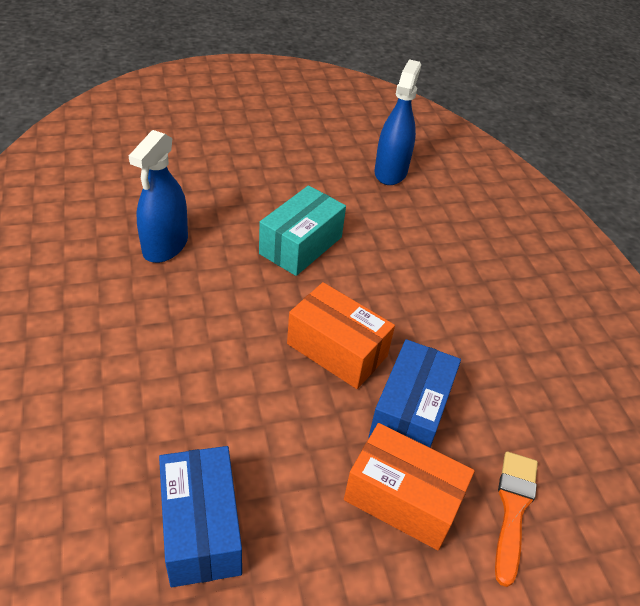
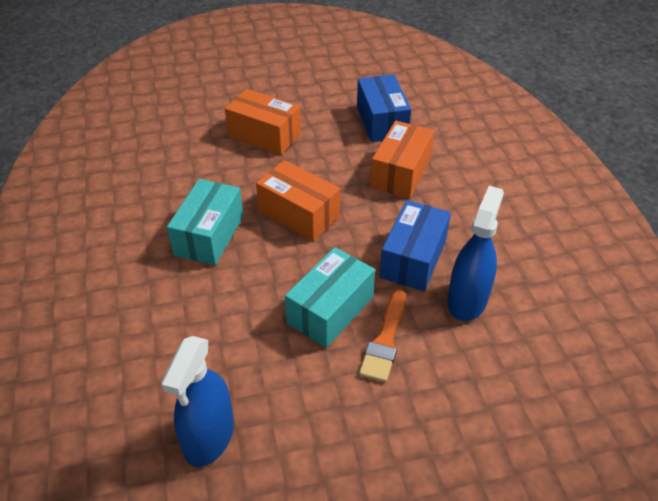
camera: 175 degrees left, 0 degrees up
(194, 410) = (401, 172): none -> orange box
(410, 413) = (249, 176): blue box -> blue box (413, 259)
(438, 327) = (209, 235): none -> turquoise box
(513, 509) = (197, 133): orange brush -> orange brush (385, 340)

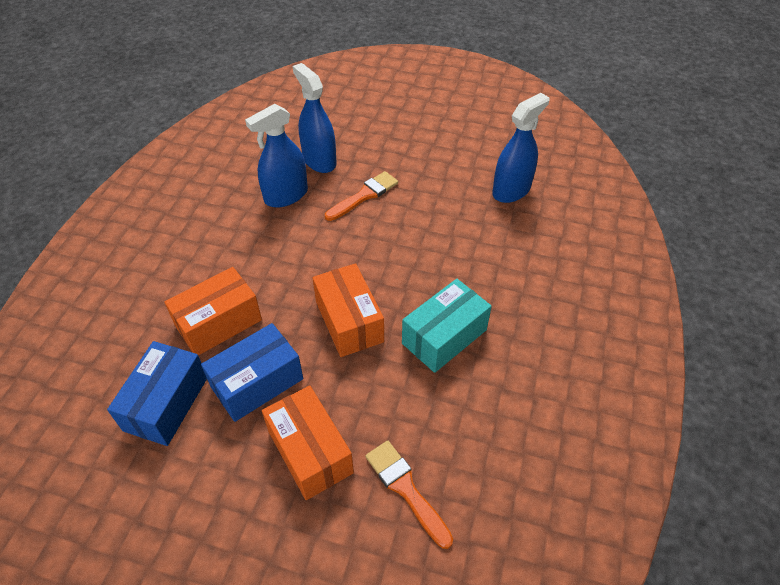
camera: 150 degrees left, 5 degrees up
(188, 142) = (406, 489): none -> orange brush
(330, 310) = (385, 229): turquoise box -> none
(413, 259) = (292, 239): blue box -> blue box (257, 383)
(479, 364) = (319, 160): none -> blue spray bottle

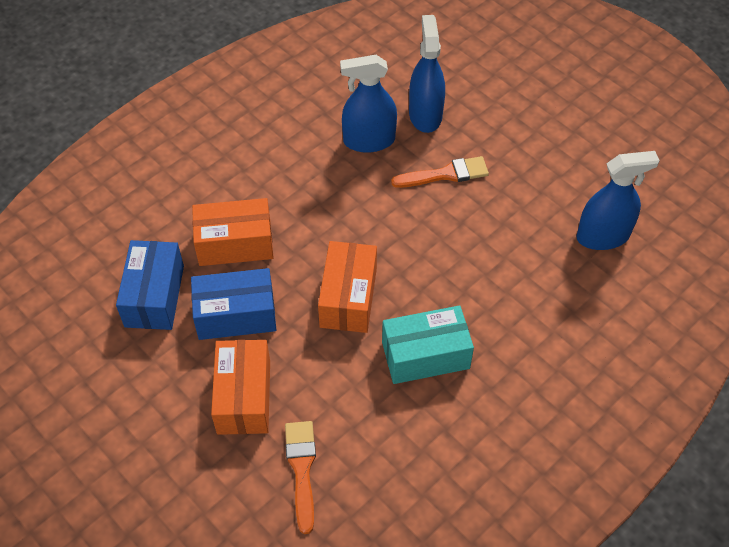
camera: 30 degrees right, 5 degrees up
(166, 403) = (154, 296): blue box -> blue box turned 45 degrees counterclockwise

